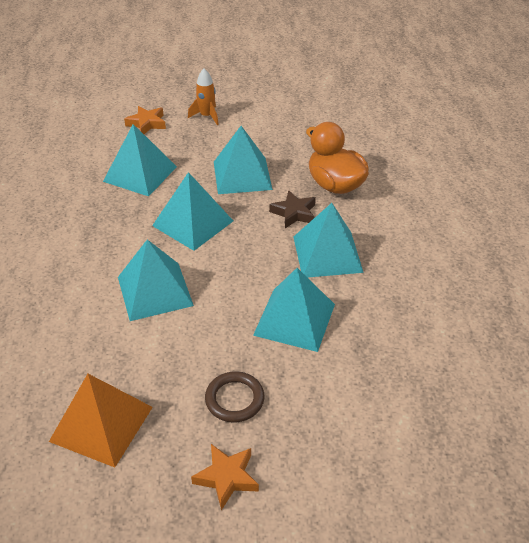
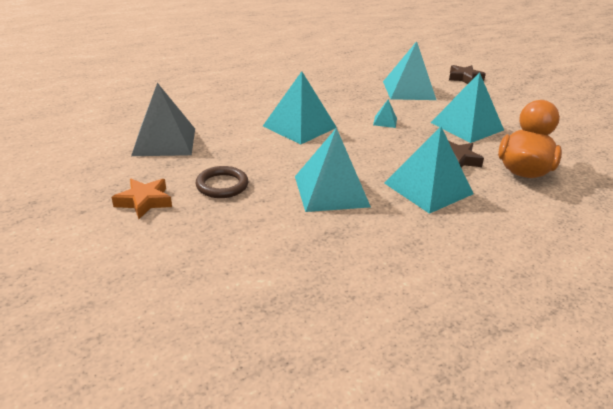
camera: 60 degrees right, 10 degrees down
(101, 423) = (164, 141): orange pyramid -> grey pyramid
(147, 123) = (464, 78): orange star -> brown star
(193, 223) = (385, 121): turquoise pyramid -> turquoise pyramid, size x0.44
(207, 116) = (511, 95): orange rocket -> none

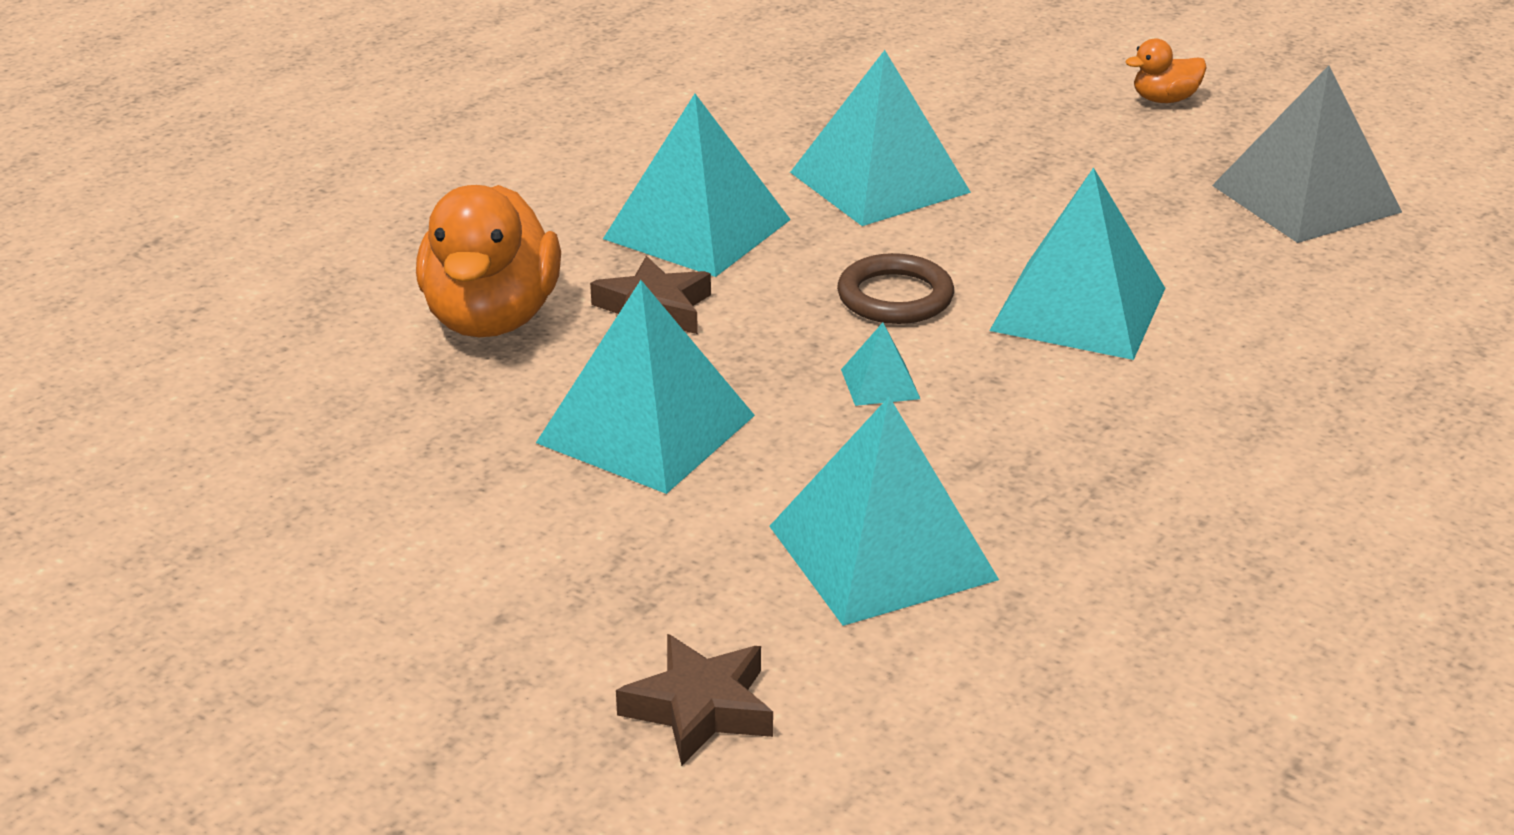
camera: 160 degrees right, 0 degrees up
(144, 201) = (1164, 100): orange star -> orange duck
(222, 185) = (1079, 148): brown ring -> brown ring (895, 297)

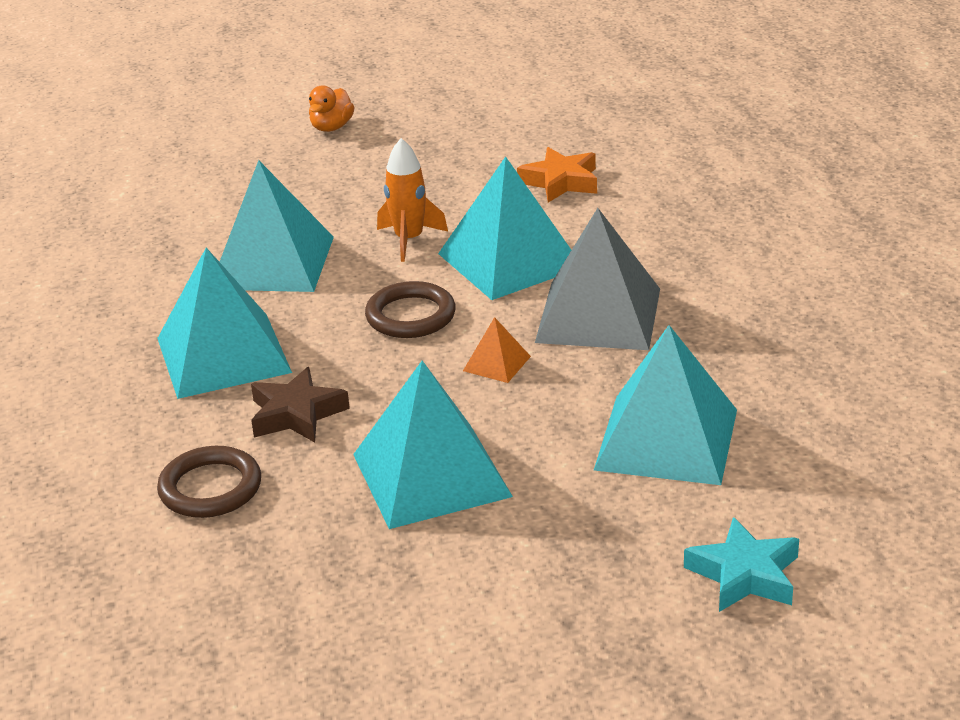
camera: 50 degrees left, 0 degrees up
(491, 318) = (210, 488): orange duck -> brown ring
(700, 708) = (744, 575): brown star -> turquoise star
(880, 384) = (496, 363): turquoise pyramid -> orange pyramid
(1027, 235) = (409, 240): none -> orange rocket
(1280, 272) = (561, 182): none -> orange star
(1305, 198) = (500, 138): grey pyramid -> grey pyramid (598, 315)

